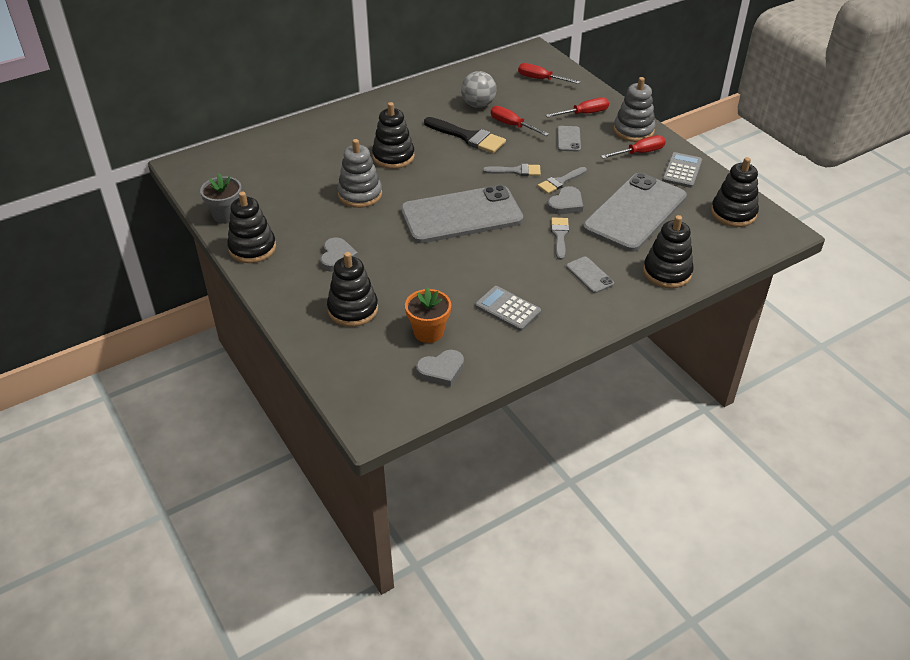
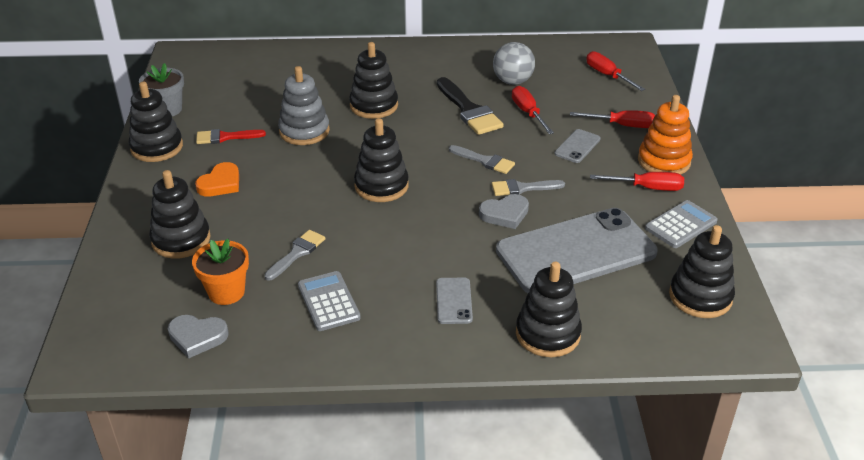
camera: 30 degrees right, 5 degrees down
(301, 220) = (225, 137): none -> red brush
(337, 257) = (220, 183): grey heart -> orange heart
(461, 215) = (381, 186): grey phone -> black stacking toy
(559, 236) = (463, 245): grey brush -> grey brush (297, 253)
(633, 130) = (664, 161): grey stacking toy -> orange stacking toy

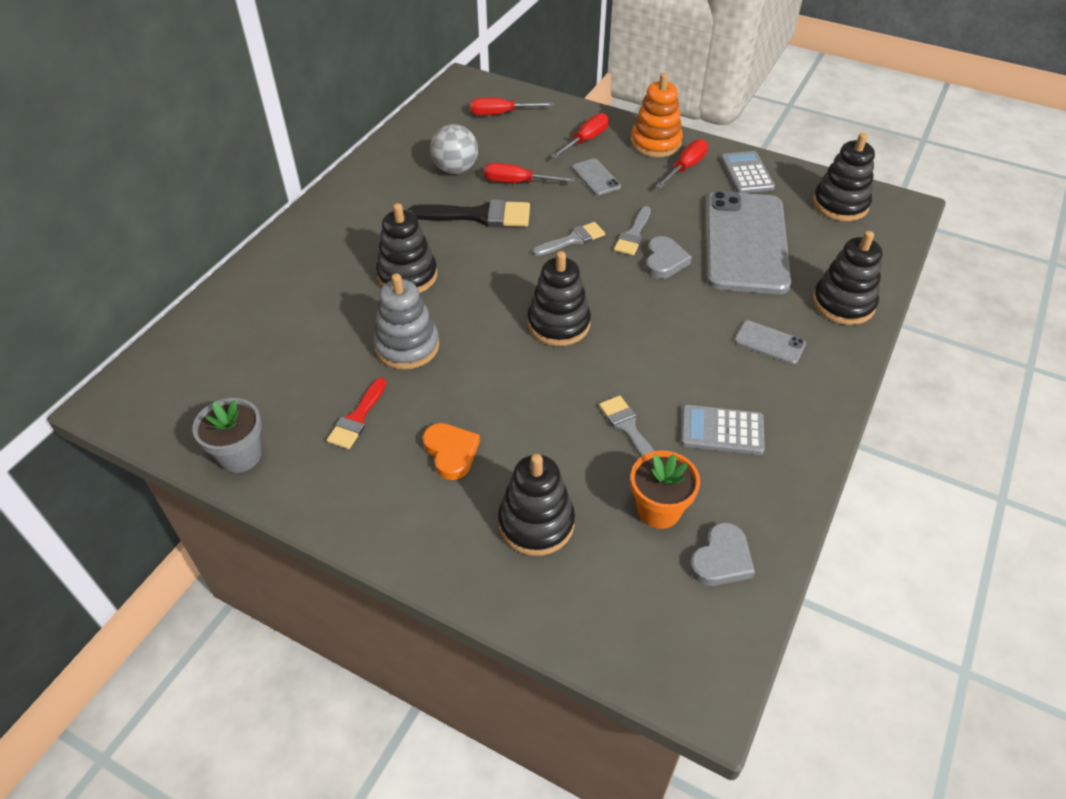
camera: 60 degrees left, 10 degrees up
(157, 147) = (320, 491): black stacking toy -> none

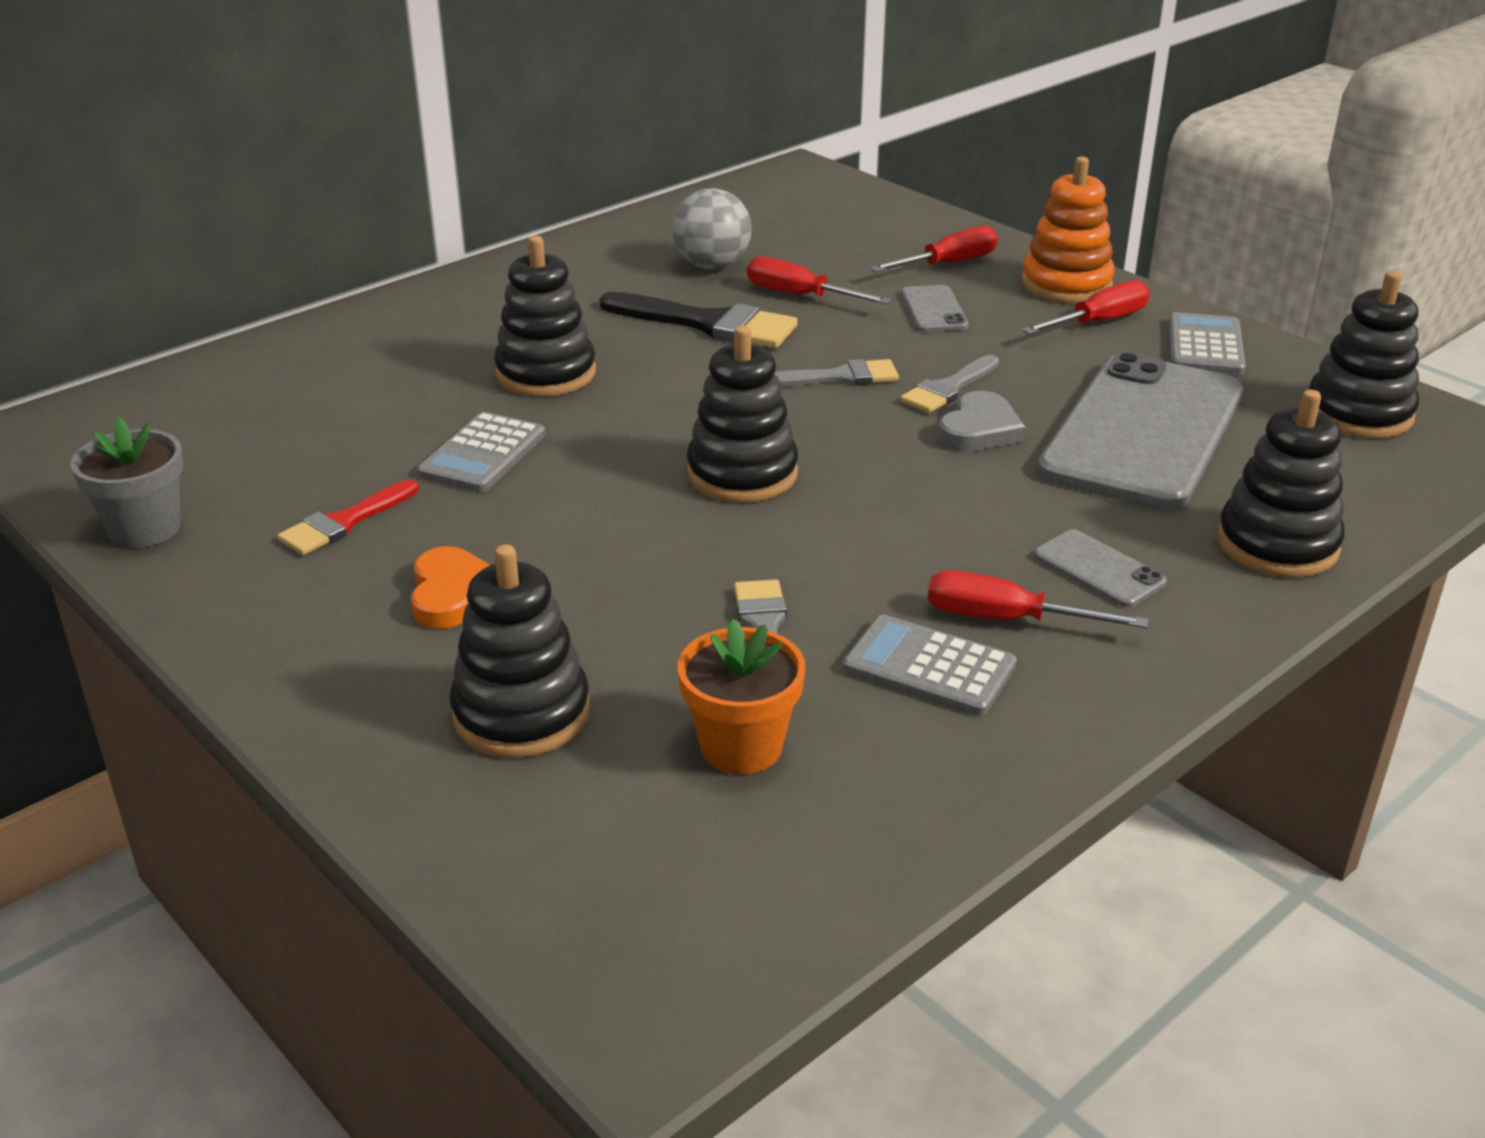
camera: 20 degrees right, 15 degrees down
(407, 346) = (483, 454): grey stacking toy -> grey calculator
(501, 114) = (831, 214): red screwdriver -> red screwdriver (1005, 619)
(721, 559) = (806, 841): grey heart -> none

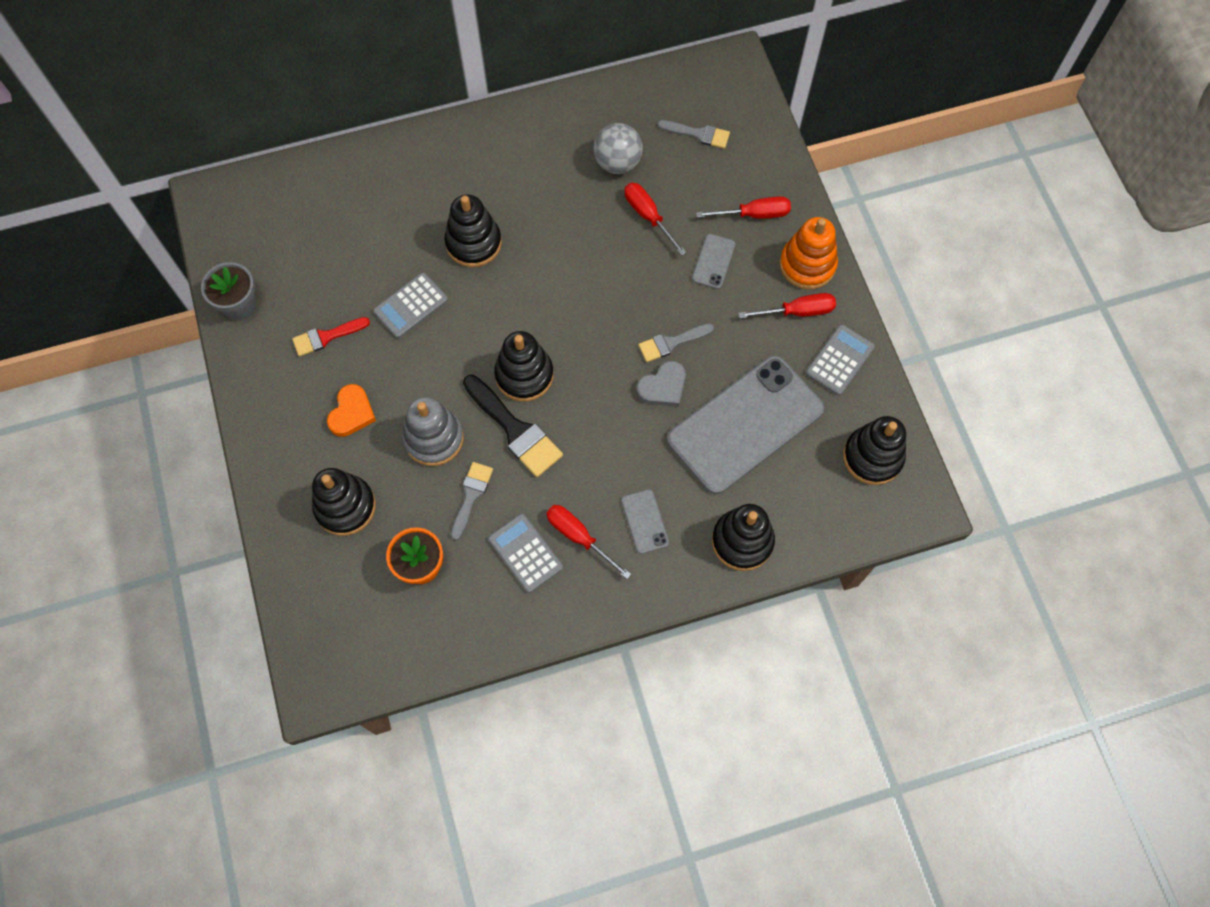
camera: 25 degrees right, 35 degrees up
(637, 581) = (434, 438): none -> grey stacking toy
(709, 324) = (582, 227): black brush -> black brush (515, 430)
(840, 377) = (621, 309): grey brush -> grey brush (698, 134)

